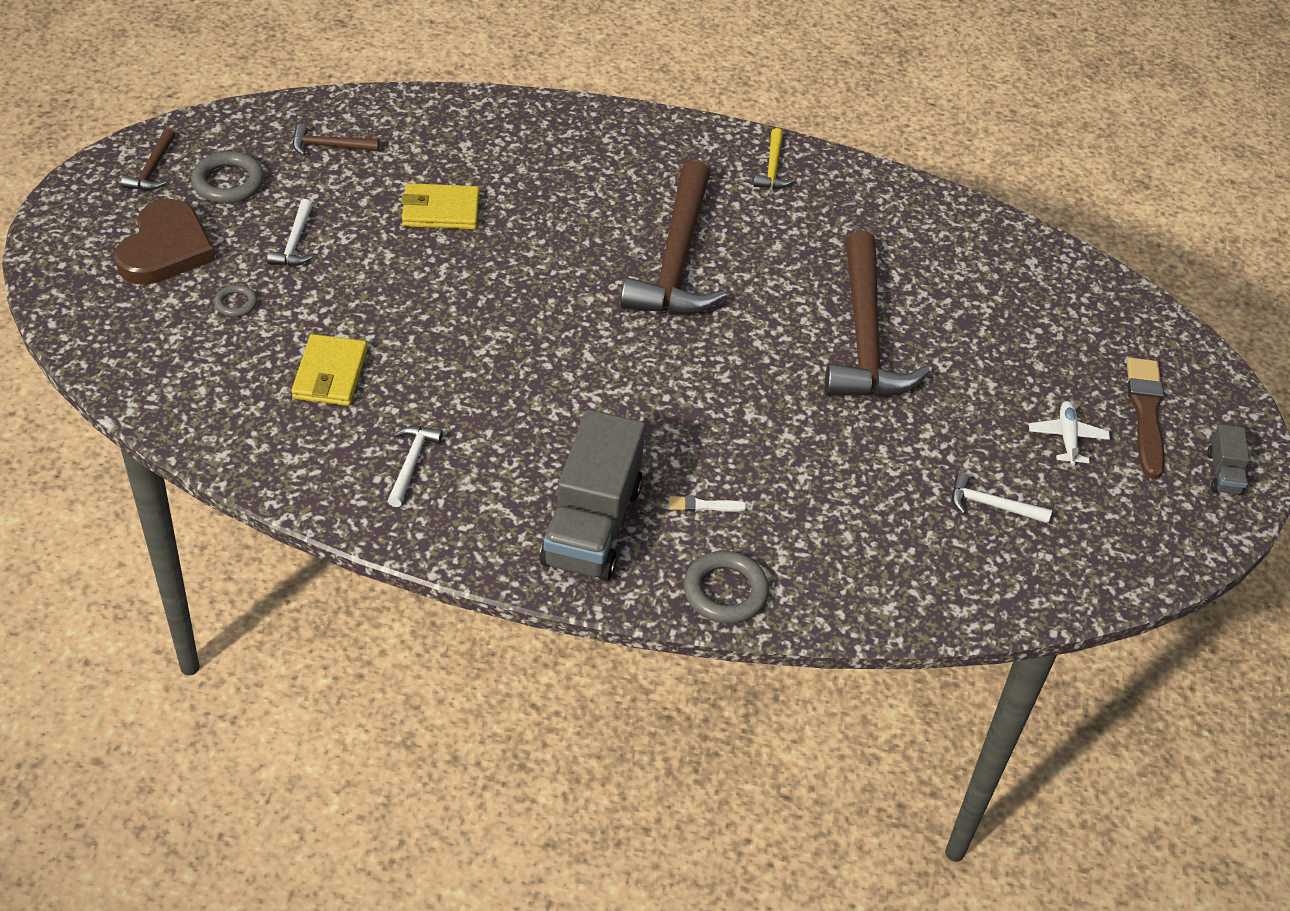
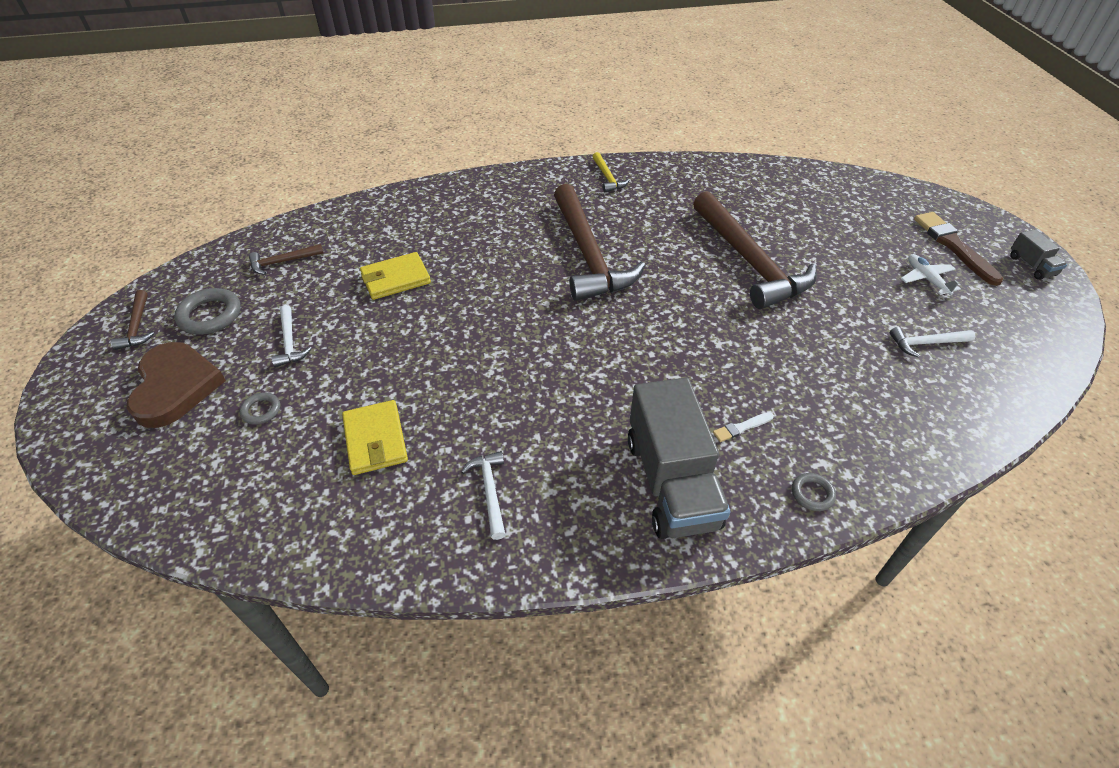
camera: 20 degrees left, 0 degrees up
(725, 591) = (812, 494): grey ring -> grey ring, size x0.56

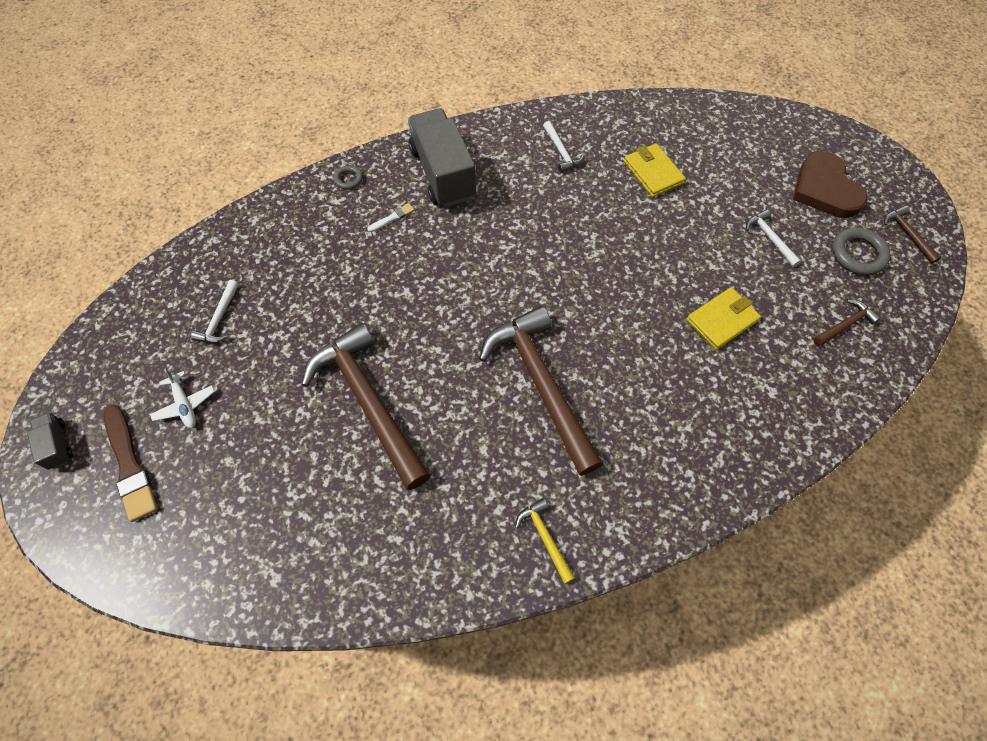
camera: 170 degrees right, 15 degrees up
(261, 410) = (747, 181): grey ring -> none
(926, 343) = (219, 319): white hammer -> white hammer turned 120 degrees clockwise

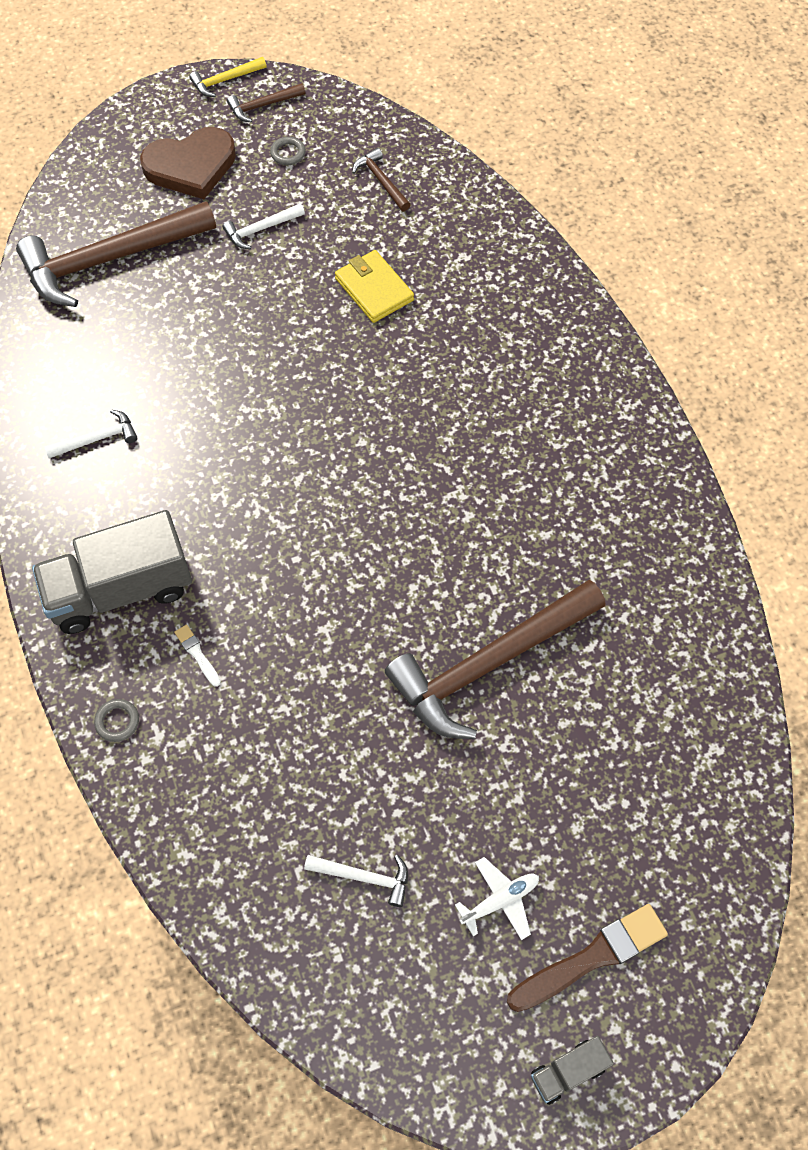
camera: 90 degrees left, 0 degrees up
(541, 384) = (460, 473): brown hammer -> brown hammer (109, 259)
(545, 537) = (642, 475): yellow hammer -> yellow hammer (225, 80)
(653, 172) = (146, 335): yellow wallet -> none
(858, 254) = (288, 153): grey ring -> grey ring, size x0.56

